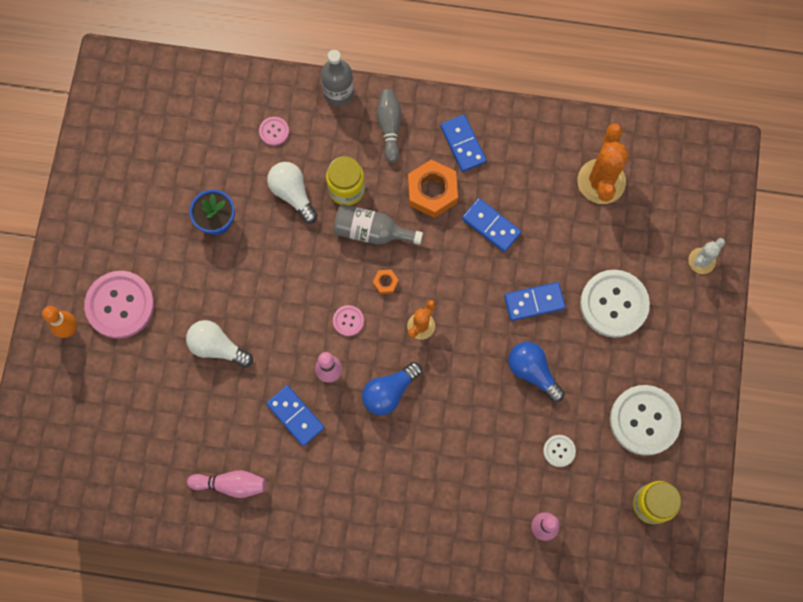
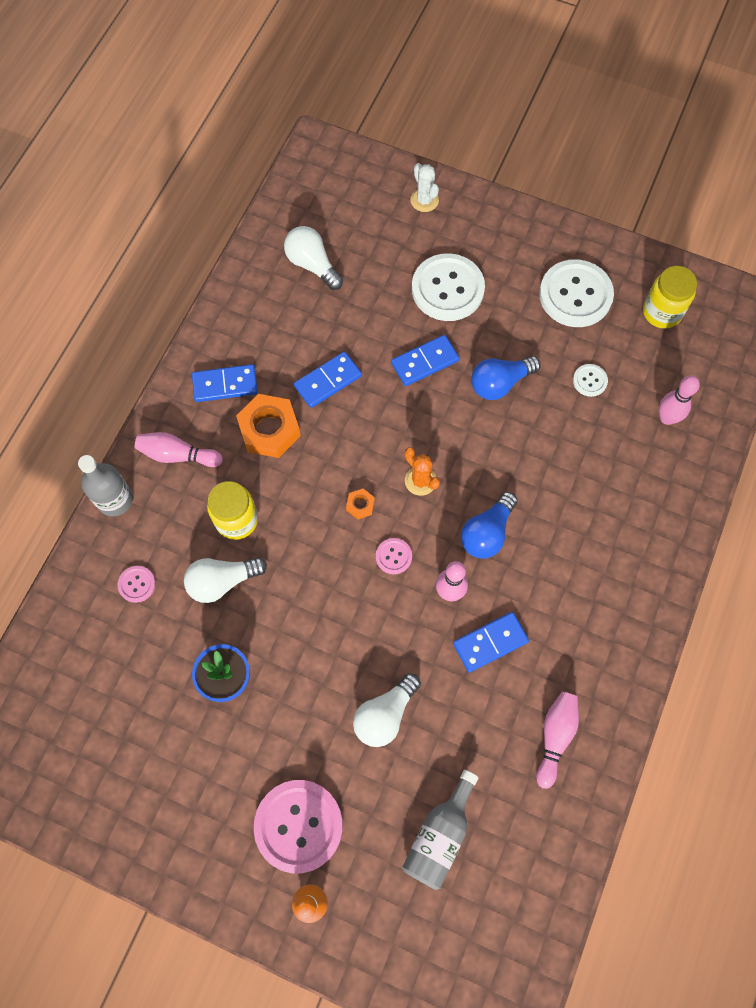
camera: 75 degrees left, 5 degrees down
(371, 231) = (296, 505): grey bottle -> grey bottle (439, 836)
(389, 127) = (177, 455): grey bowling pin -> pink bowling pin
(389, 392) = (487, 532): blue light bulb -> blue light bulb turned 60 degrees clockwise
(534, 302) = (424, 362): blue domino -> blue domino turned 60 degrees clockwise
(601, 181) = (312, 264): orange cactus -> white light bulb

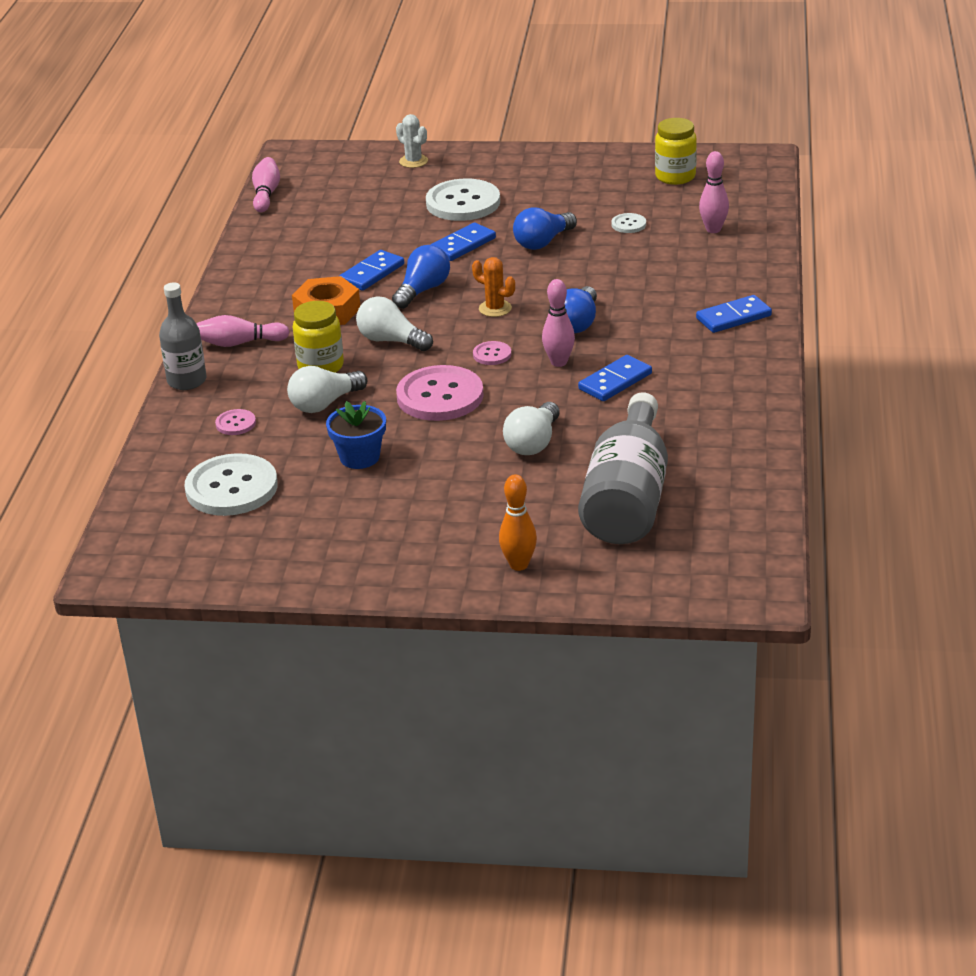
camera: 15 degrees left, 35 degrees down
(225, 385) = (268, 295): blue domino -> blue domino (733, 317)
(298, 826) = (481, 524): pink button -> pink button (440, 396)
(312, 264) = (321, 215): white light bulb -> white light bulb (391, 341)
(360, 505) = (442, 333): orange nut -> none
(365, 426) = (423, 290): none -> blue light bulb
(439, 836) = (627, 498): grey bottle -> grey bottle, size x1.69
(555, 737) = (709, 419): pink bowling pin -> pink bowling pin (266, 194)
(575, 295) = (588, 183): white button -> white button (231, 488)

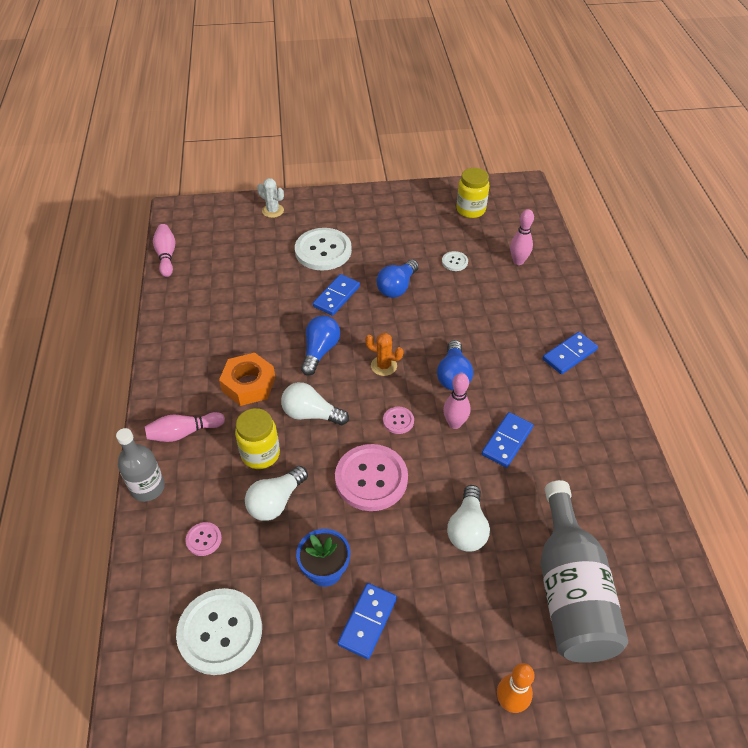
camera: 15 degrees left, 15 degrees up
(372, 273) = (274, 336): blue domino -> blue domino (368, 621)

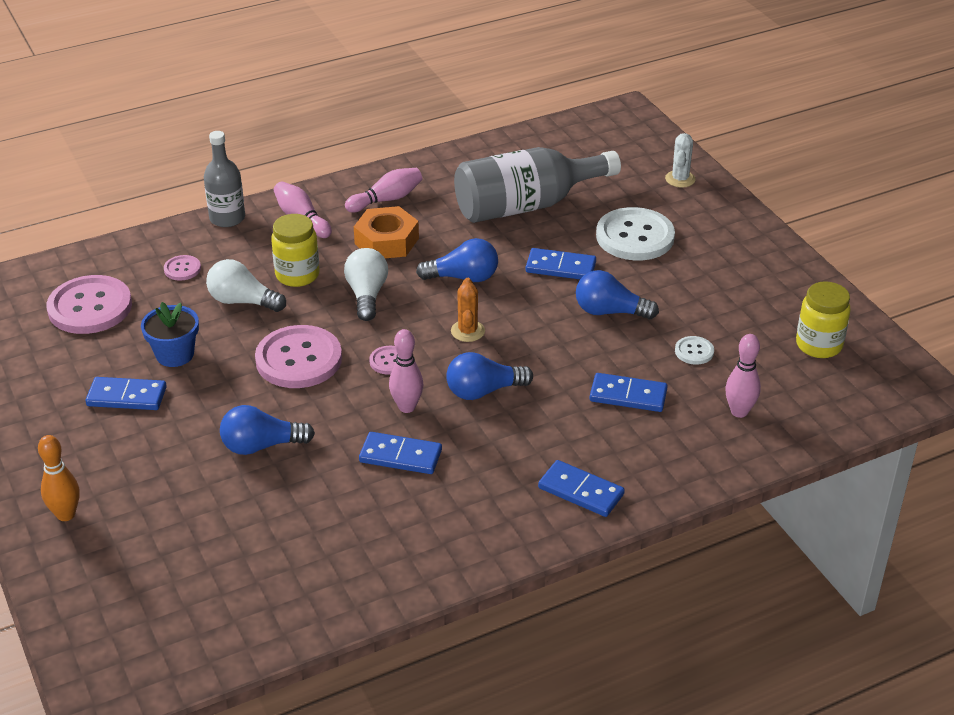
camera: 70 degrees right, 10 degrees down
(166, 256) = (545, 129): pink bowling pin -> pink bowling pin (386, 199)
(220, 632) = (90, 307): white button -> pink button
(467, 528) = (261, 446): white light bulb -> blue light bulb
(485, 304) = (628, 395): none -> blue domino
(570, 591) = (208, 543): grey bottle -> grey bottle (526, 205)

